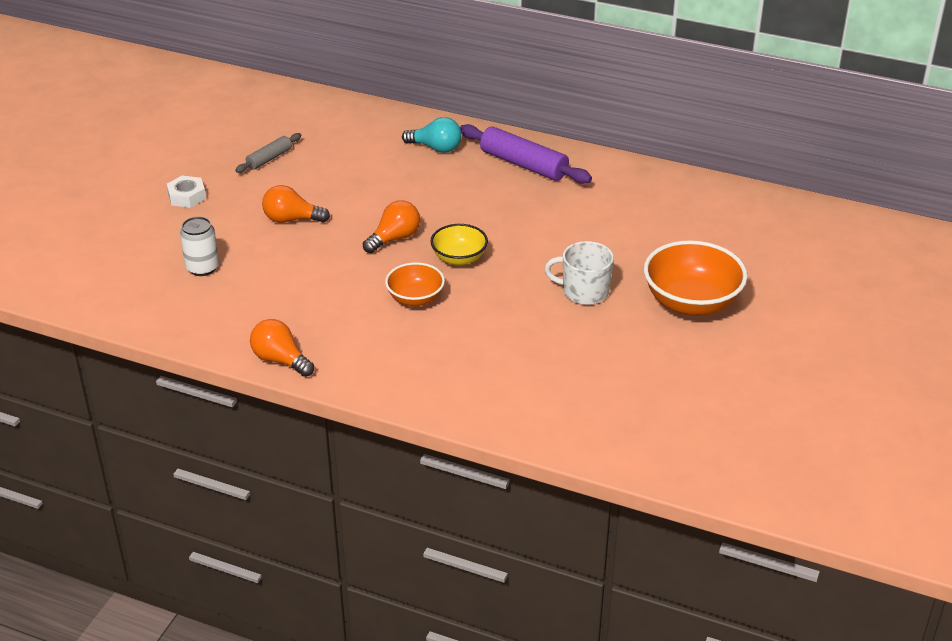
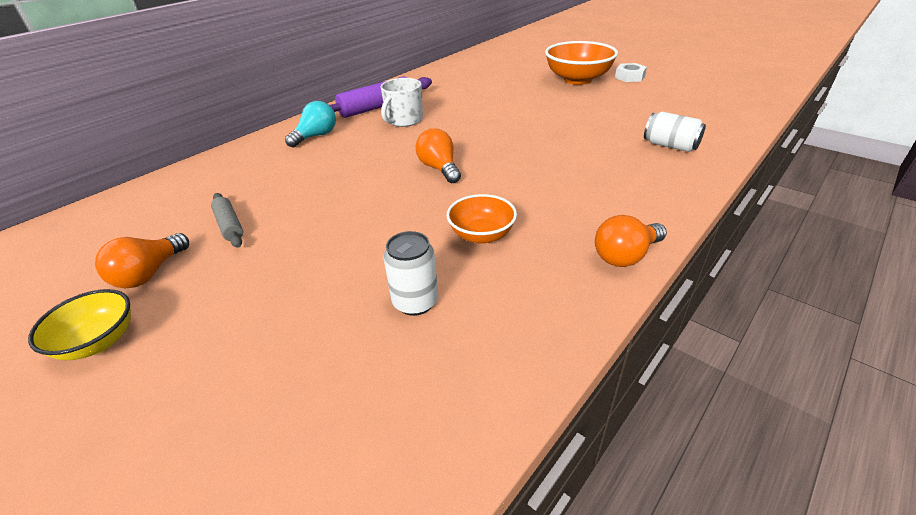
camera: 70 degrees left, 0 degrees up
(187, 196) = (240, 301): white nut -> white nut (629, 77)
(291, 219) = (363, 222): orange light bulb -> orange light bulb (149, 274)
(415, 298) = (538, 168): orange bowl -> orange bowl (481, 235)
(459, 258) = (488, 144): yellow bowl -> yellow bowl (98, 342)
(501, 386) = (670, 146): none -> white can
(584, 292) = (554, 106): white mug -> white mug (404, 120)

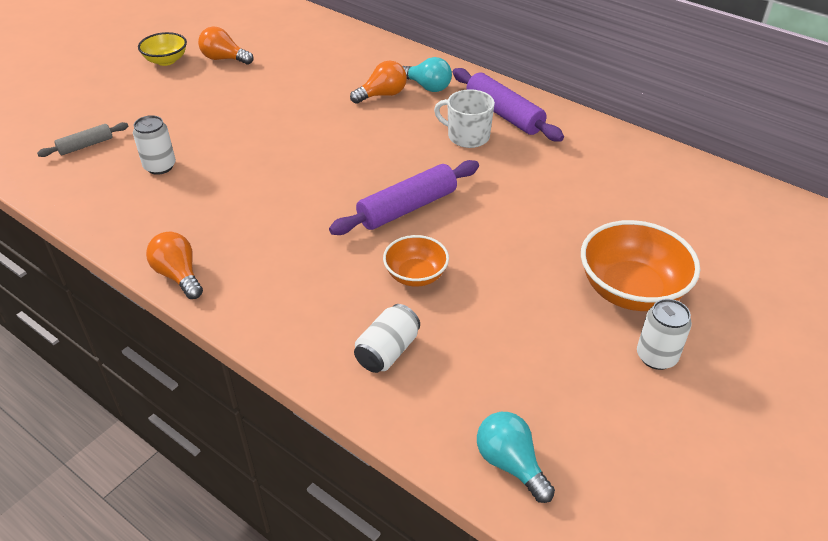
camera: 85 degrees right, 5 degrees up
(230, 225) = (274, 75): grey rolling pin -> grey rolling pin (86, 145)
(439, 168) = (350, 167): orange light bulb -> orange light bulb (382, 95)
(481, 235) = (230, 195): orange bowl -> orange bowl (416, 275)
(501, 142) = (407, 208): none -> purple rolling pin
(629, 77) = (656, 356): white nut -> white can
(737, 110) = (510, 464): none -> turquoise light bulb

